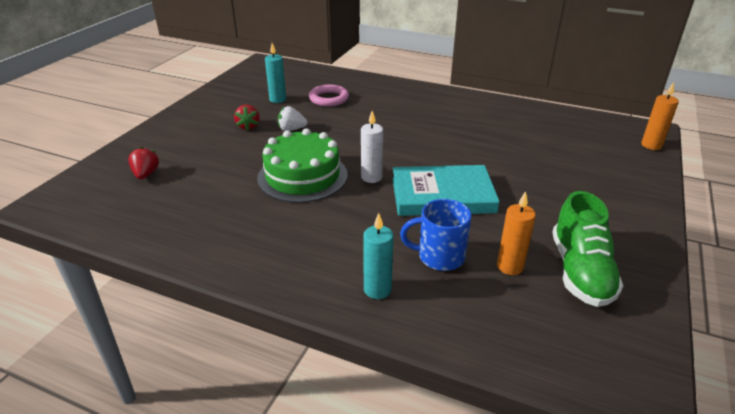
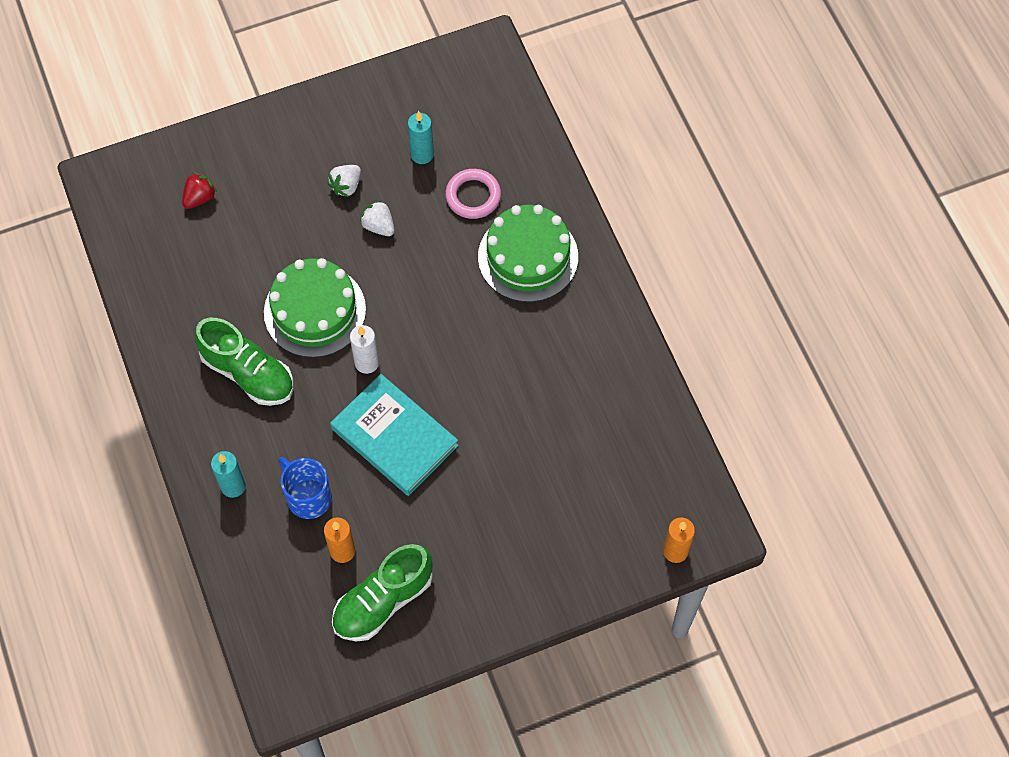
camera: 45 degrees right, 30 degrees up
(248, 126) = (346, 186): red strawberry -> white strawberry
(298, 226) = (248, 373): none -> green shoe
(391, 102) = (528, 257): none -> green cake

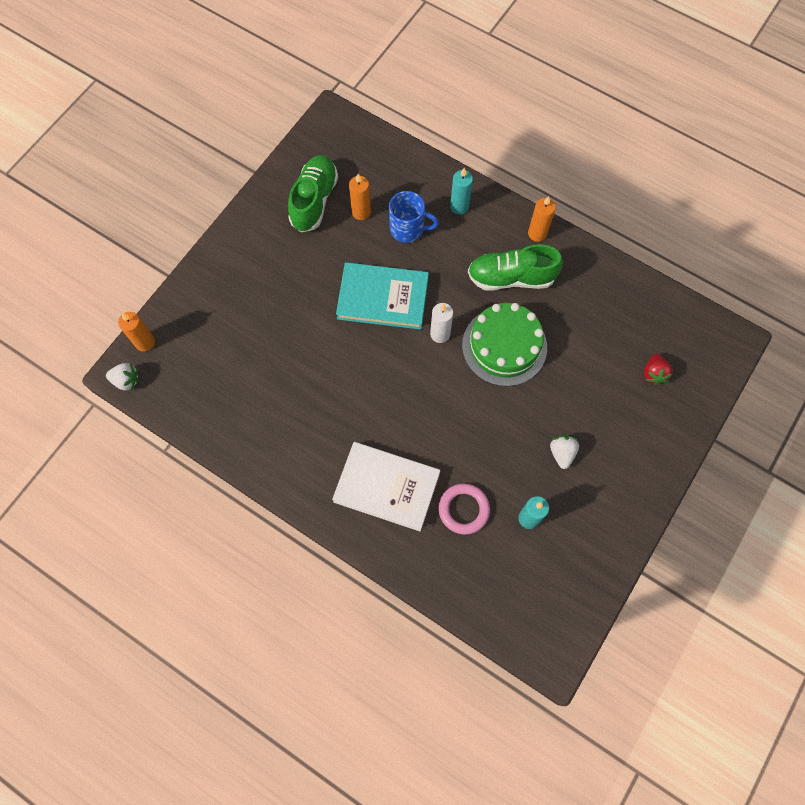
camera: 145 degrees right, 5 degrees up
(180, 402) = (537, 233): none -> orange candle
(379, 226) = (513, 437): white strawberry -> white strawberry (126, 380)
(528, 257) = (387, 487): green cake -> white book

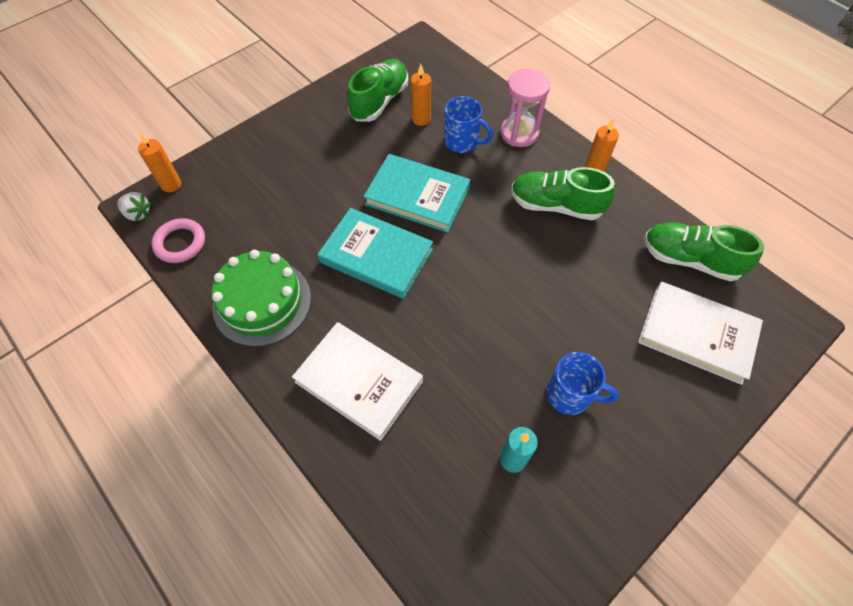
camera: 15 degrees right, 10 degrees down
(364, 368) = (376, 256): none -> turquoise book
(440, 334) = (466, 241): white candle -> none
(459, 206) = (519, 133): turquoise candle -> pink hourglass
(463, 509) = (438, 429): pink ring -> pink ring (180, 243)
(504, 346) = (532, 268): green cake -> green cake (262, 302)
(562, 453) = (570, 394): white strawberry -> blue mug
(637, 304) = (689, 259): none -> green shoe
(654, 373) = (697, 334): red strawberry -> white book

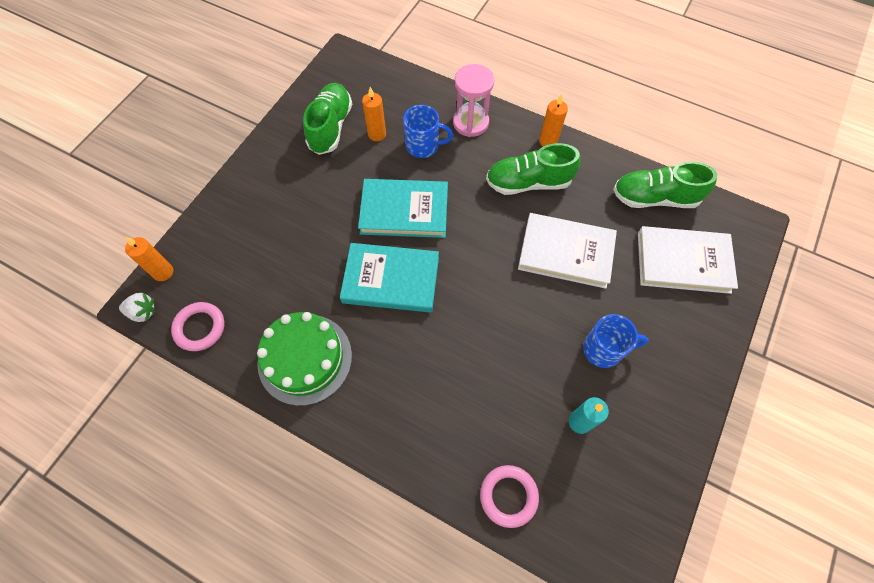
camera: 20 degrees left, 5 degrees up
(359, 381) = (424, 401): white book -> white book (566, 252)
(405, 507) = (508, 496): none -> pink ring

